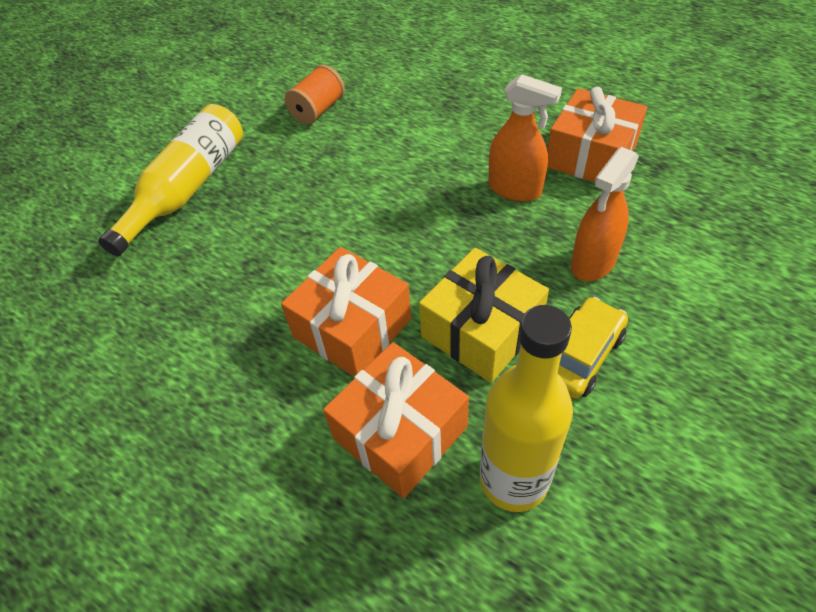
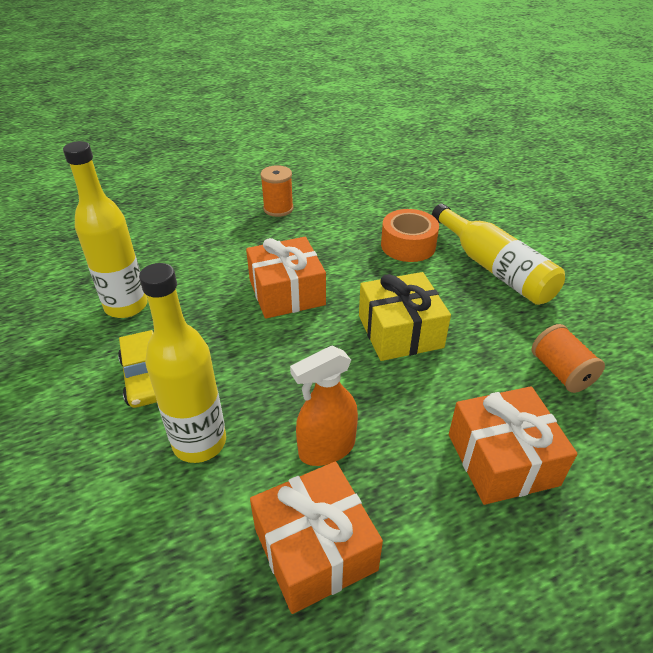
camera: 120 degrees right, 10 degrees down
(156, 467) = (278, 209): none -> orange spool
(180, 269) = (408, 245): none -> orange tape
(400, 432) = (201, 281): orange gift -> orange gift (502, 459)
(481, 330) = (219, 344): yellow gift -> yellow gift (400, 331)
(593, 262) = (199, 442): orange spray bottle -> yellow bottle

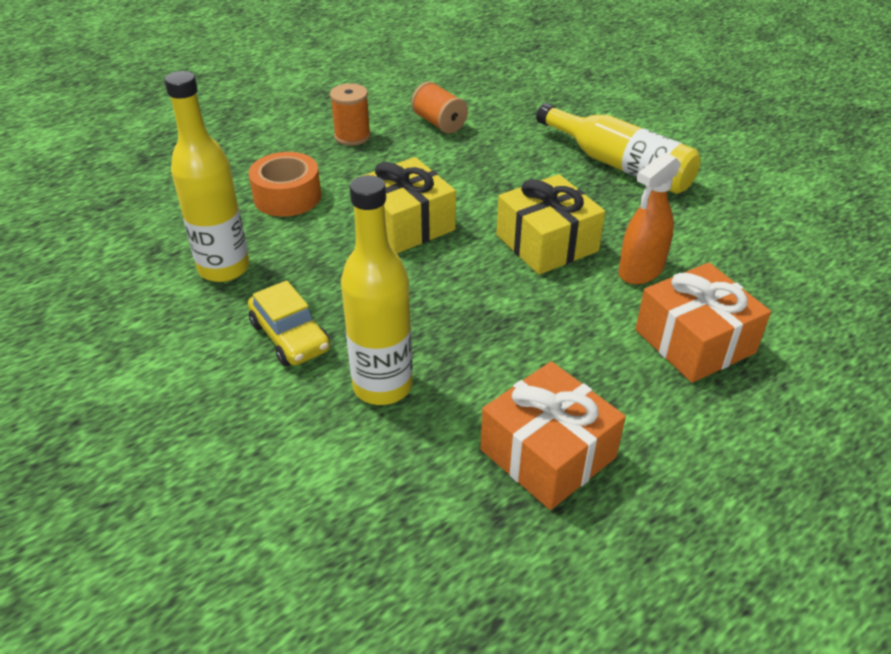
camera: 15 degrees left, 0 degrees up
(286, 292) = (405, 224): orange gift -> yellow gift
(326, 448) = (519, 365): orange spray bottle -> orange spray bottle (640, 270)
(408, 245) = (518, 155): orange tape -> orange tape (287, 196)
(561, 372) = (721, 253): orange spool -> orange spool (439, 123)

